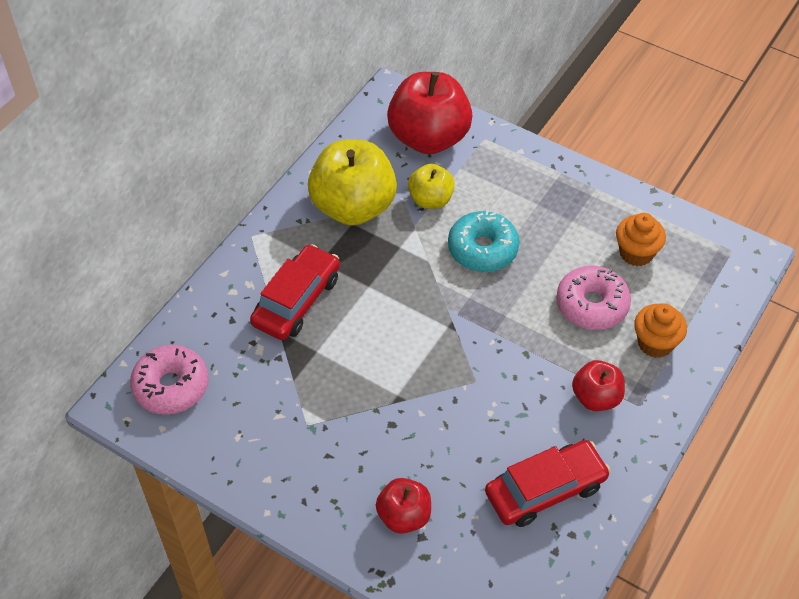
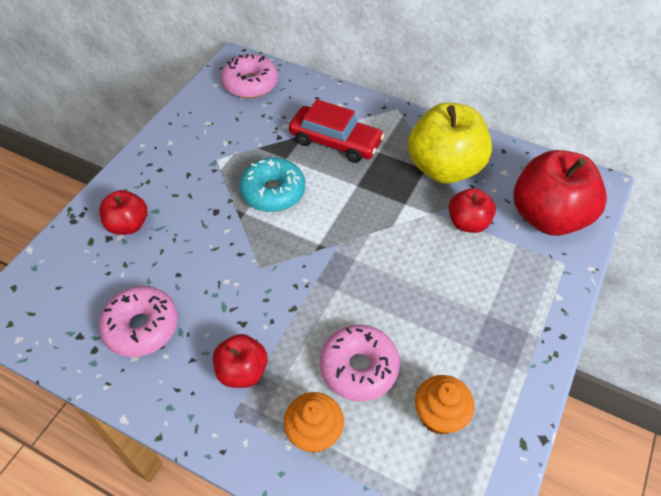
camera: 85 degrees right, 0 degrees up
(430, 199) = (468, 223): yellow apple -> red apple
(482, 249) = (415, 267): turquoise donut -> turquoise donut (273, 192)
(545, 490) = (142, 327): red car -> pink donut

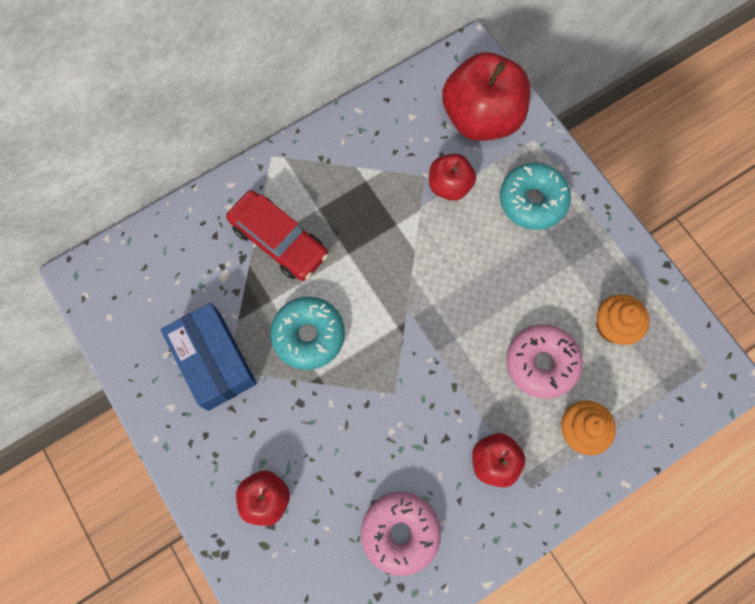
camera: 60 degrees left, 20 degrees up
(218, 149) = (214, 361): none -> blue box
(250, 84) = (134, 279): pink donut -> none
(335, 142) = (279, 240): red car -> red car turned 75 degrees clockwise
(444, 168) = (375, 163): yellow apple -> none
(507, 289) = (532, 201): none -> turquoise donut

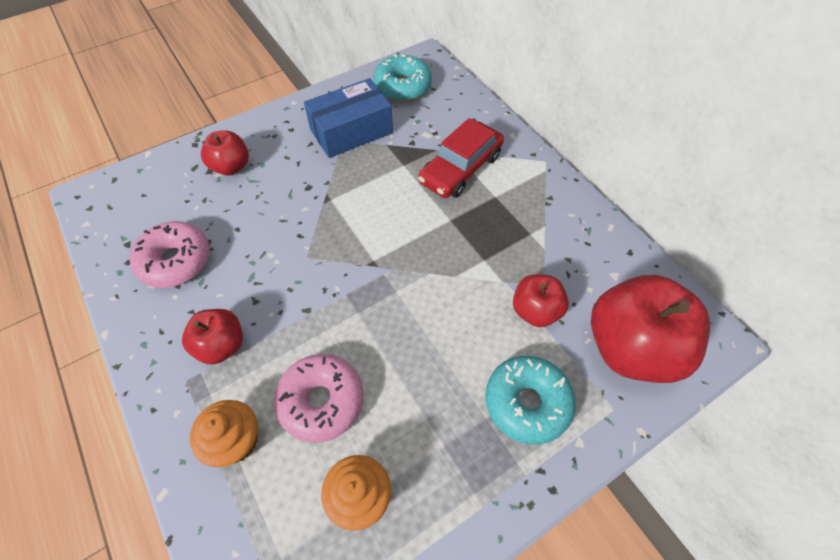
camera: 90 degrees right, 15 degrees down
(308, 335) = (369, 191): turquoise donut -> turquoise donut (402, 87)

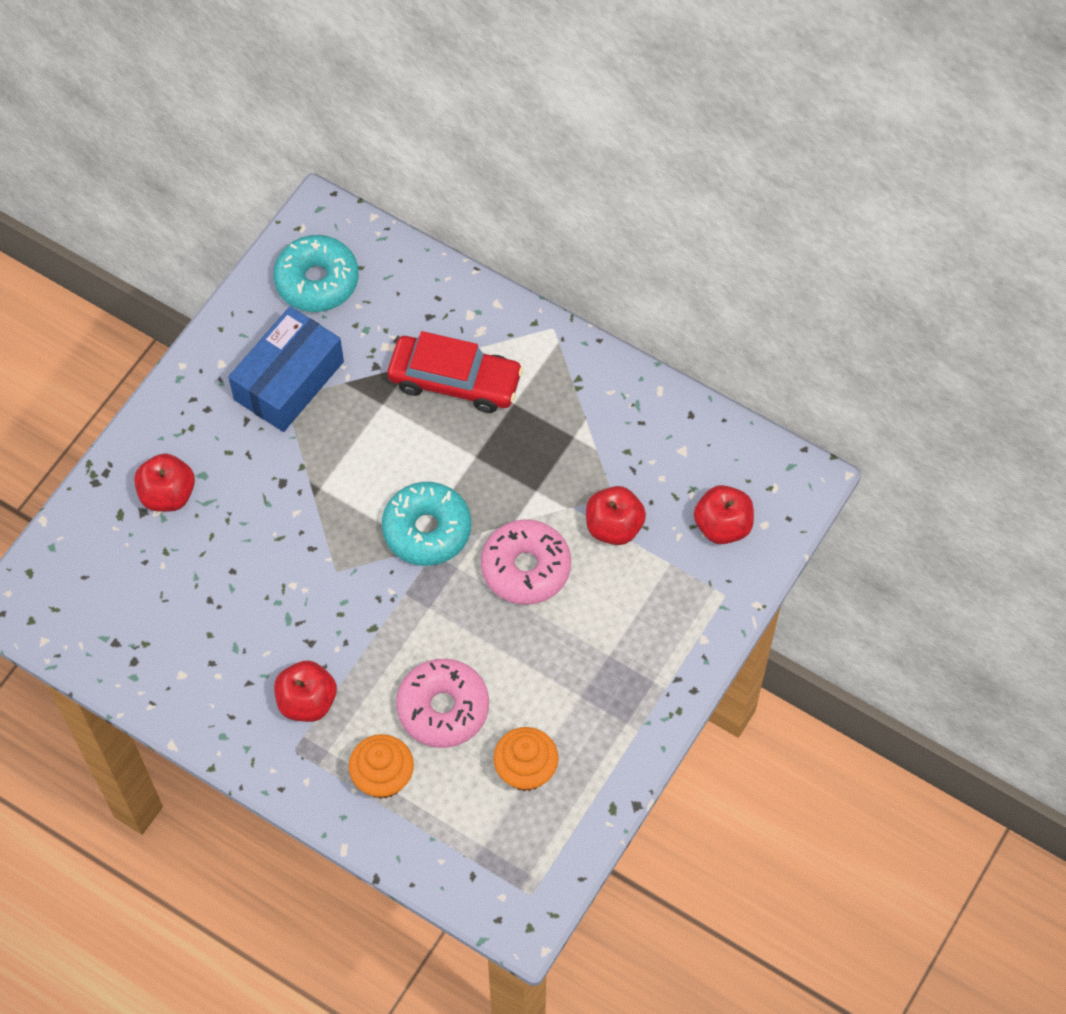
camera: 25 degrees left, 5 degrees up
(176, 261) = (189, 637): pink donut -> pink donut (526, 568)
(460, 169) = (455, 381): red car -> red car turned 90 degrees counterclockwise
(527, 402) = (641, 624): turquoise donut -> turquoise donut (427, 530)
(630, 347) = (722, 526): red apple -> red apple, size x0.54

